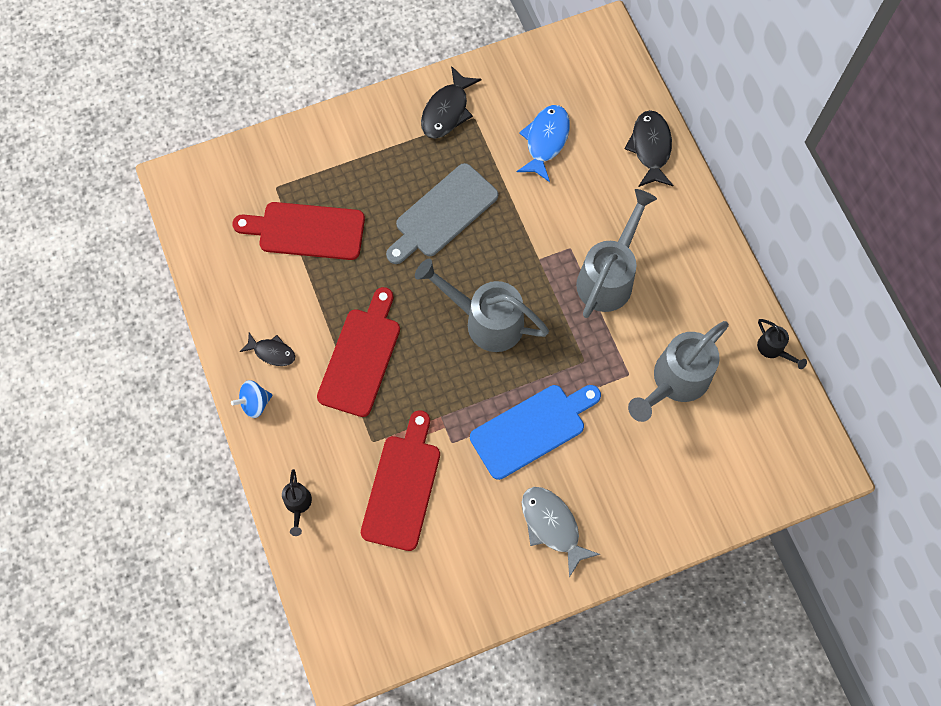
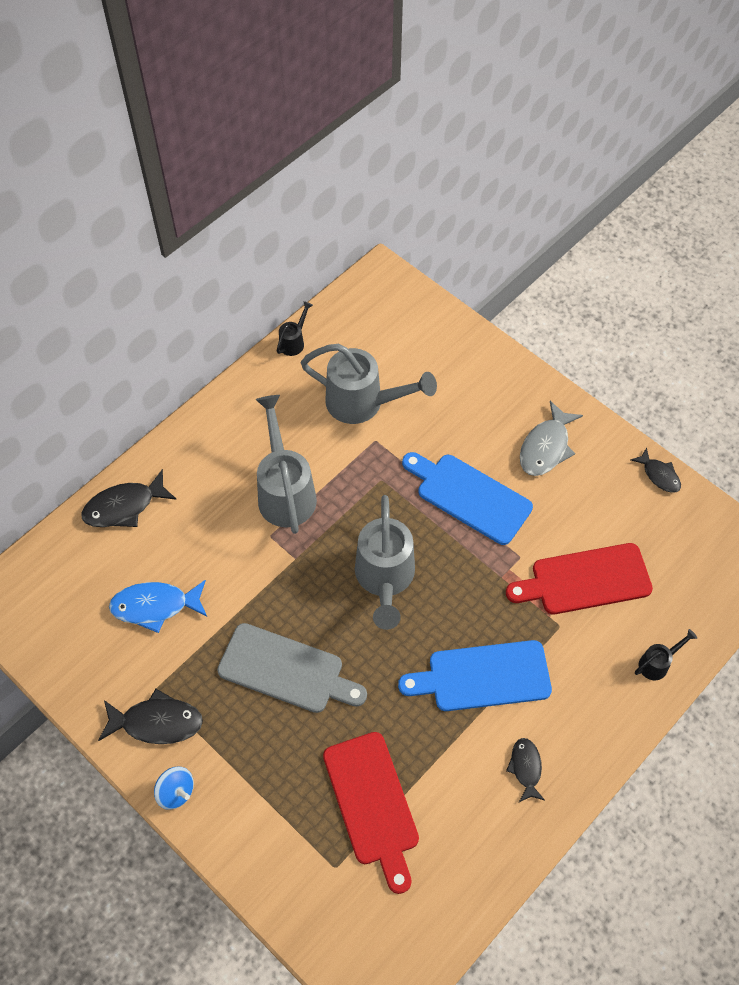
camera: 115 degrees left, 10 degrees down
(255, 403) = (587, 757): blue spinning top -> blue spinning top (176, 792)
(361, 357) = (483, 677): red cutting board -> blue cutting board
(473, 618) = (659, 475): none -> black fish
(608, 277) = (285, 491): grey watering can -> grey watering can turned 75 degrees clockwise

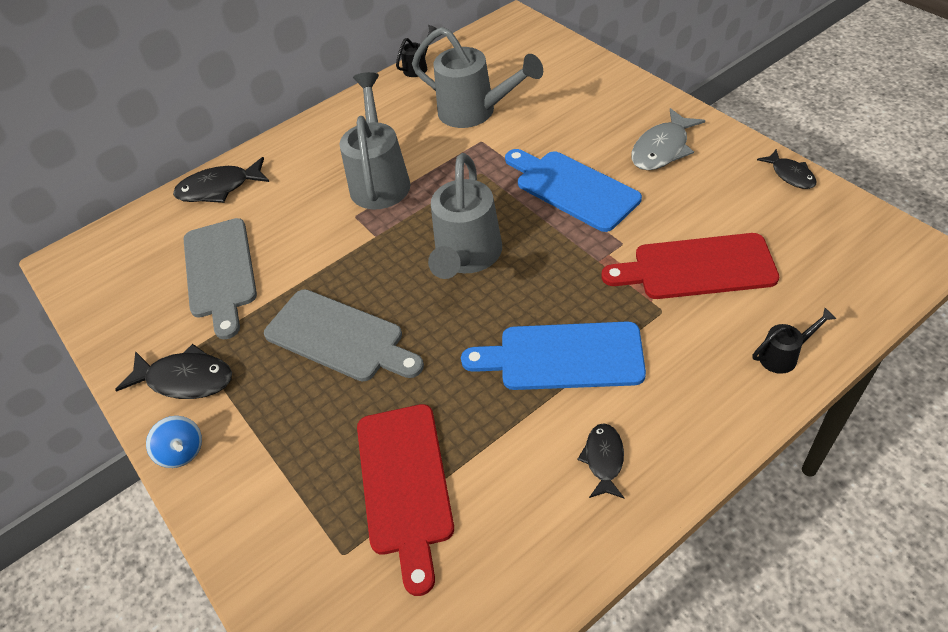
camera: 15 degrees right, 10 degrees down
(155, 606) = (220, 272): blue fish -> grey cutting board

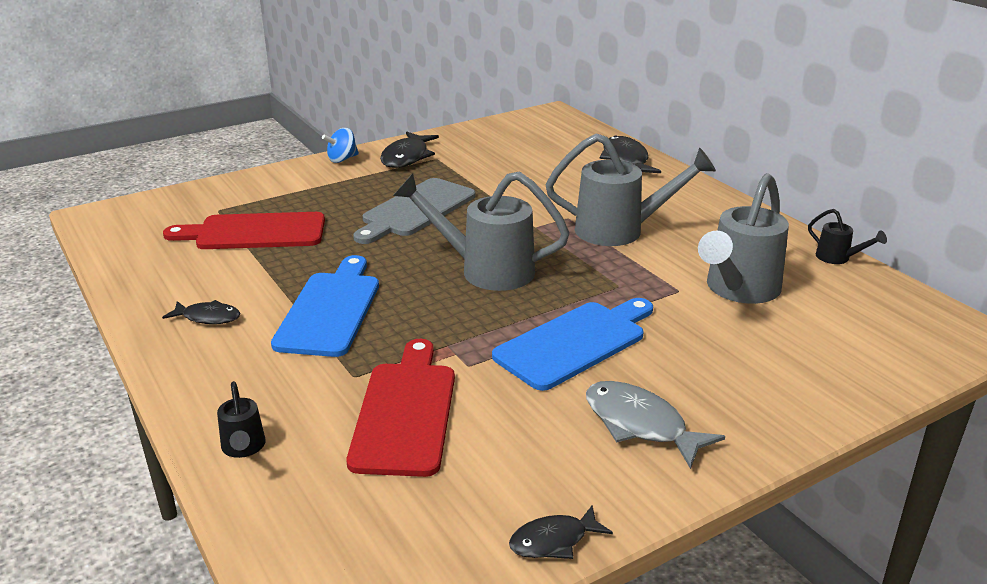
camera: 90 degrees right, 20 degrees down
(220, 272) = (515, 164): grey cutting board -> none

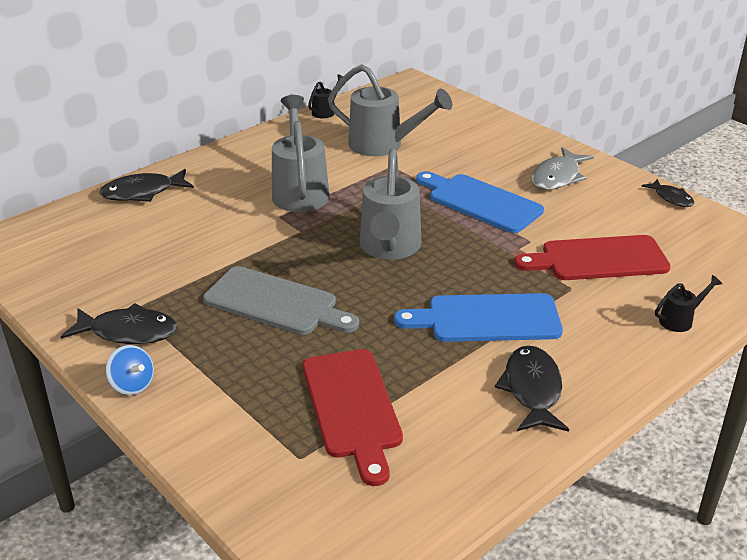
camera: 100 degrees left, 5 degrees up
(208, 317) = (532, 390): black fish -> black fish, size x1.63

